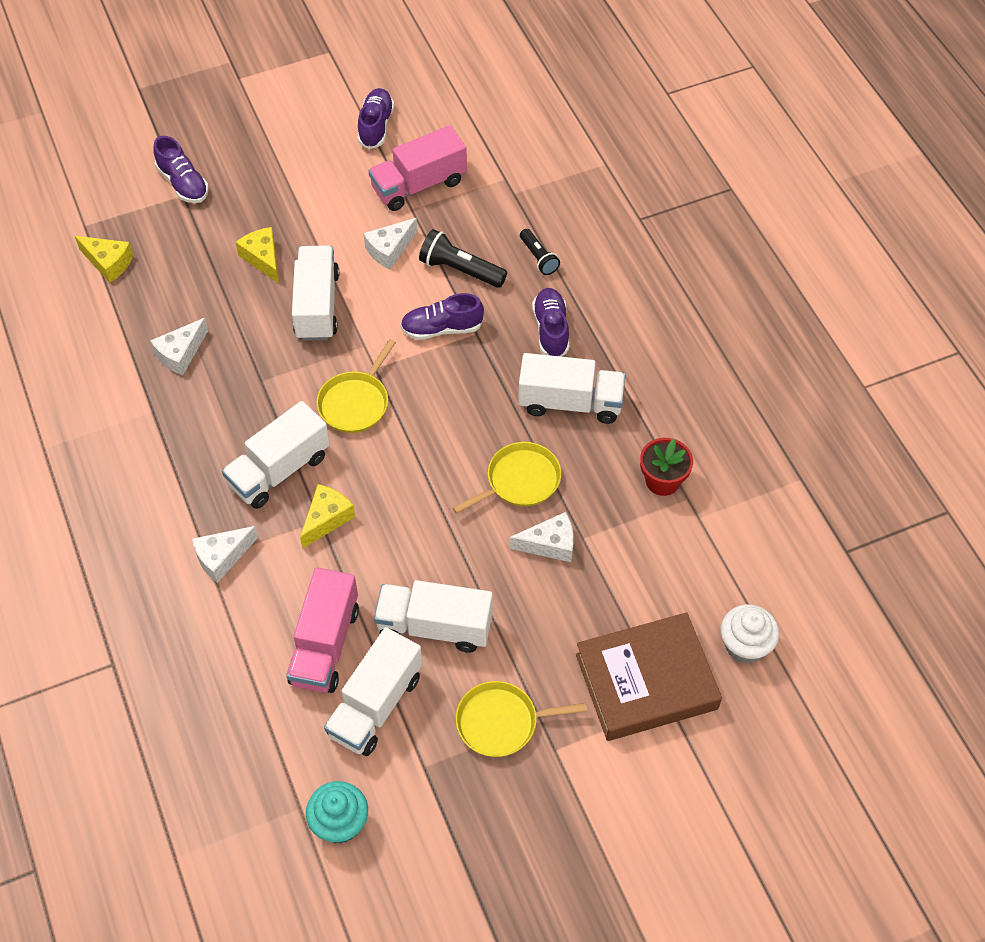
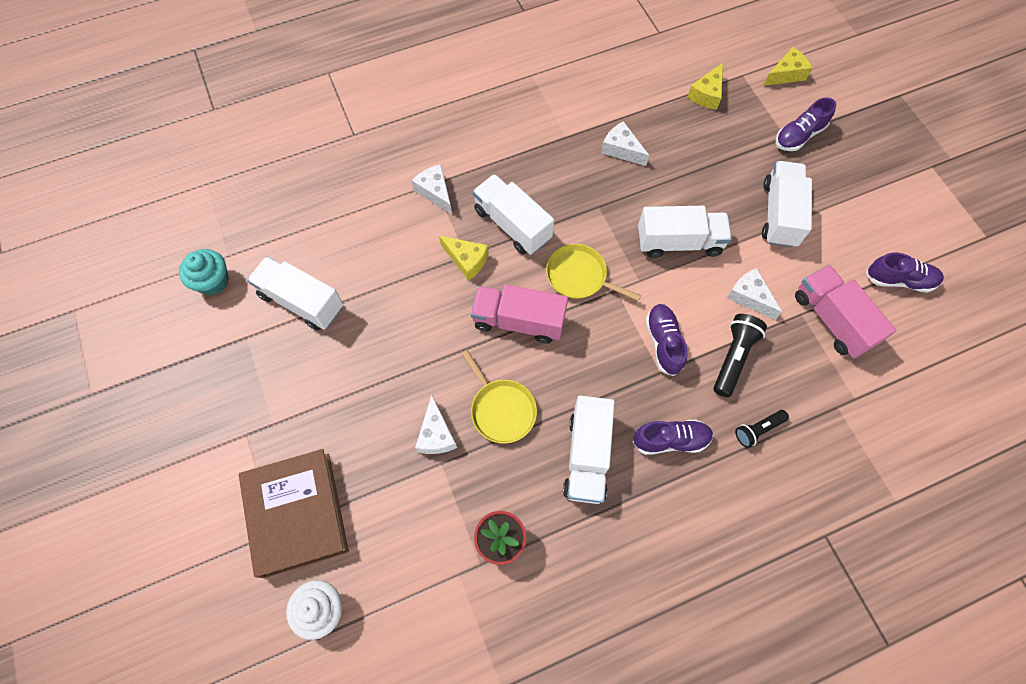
camera: 90 degrees right, 10 degrees up
(263, 258) = (725, 199): yellow cheese -> yellow cheese (786, 74)
(325, 645) = (355, 265): pink truck -> pink truck (518, 321)
(434, 627) = (364, 342): white truck -> white truck (779, 214)
(501, 722) = (275, 393): yellow pan -> none

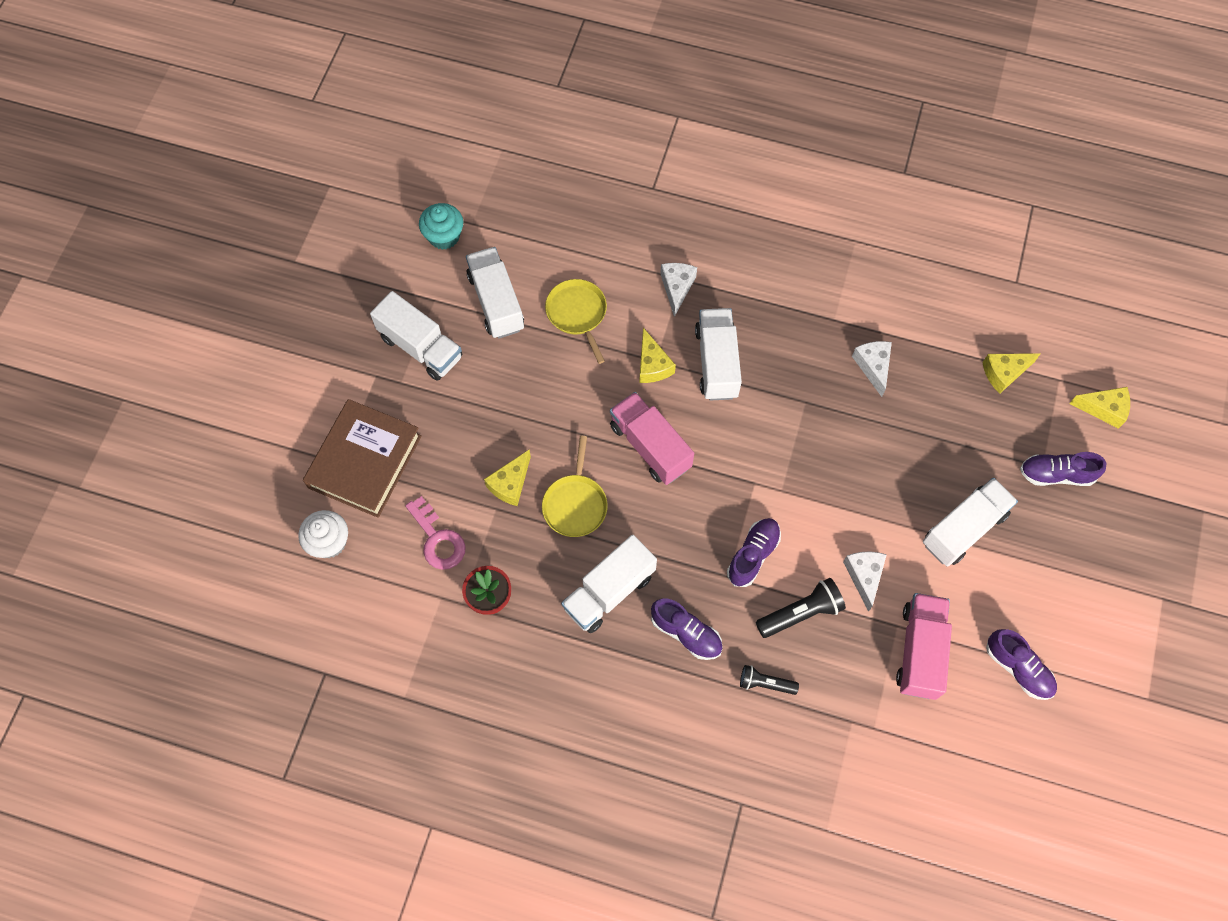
camera: 40 degrees right, 0 degrees up
(415, 528) = (437, 539): none -> pink key
(436, 434) = (510, 484): white cheese -> yellow cheese
(579, 276) = (733, 448): yellow pan -> yellow pan (577, 314)
(679, 242) = (847, 484): white truck -> white truck (421, 347)

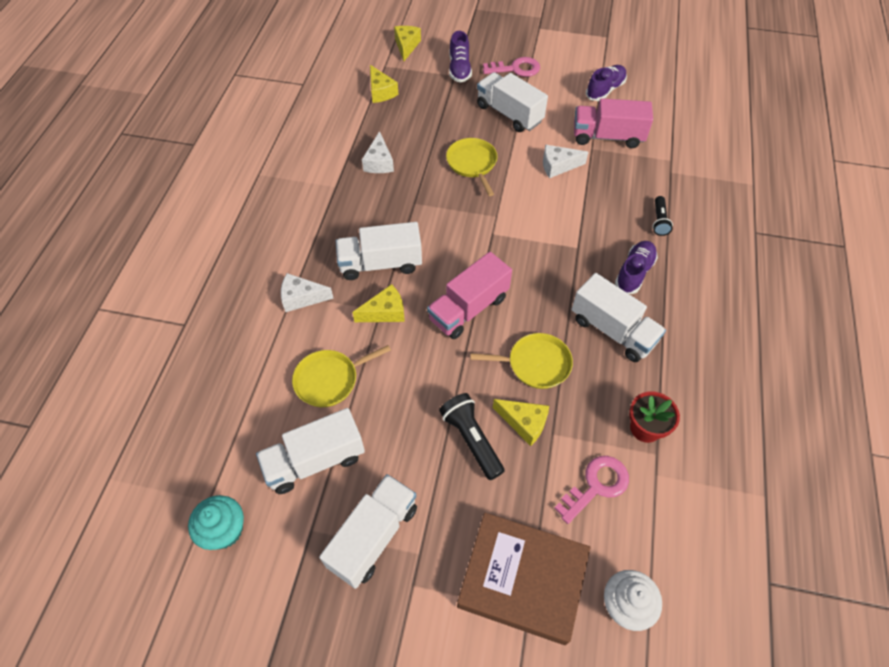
camera: 95 degrees left, 10 degrees down
(753, 555) = (556, 232): purple shoe -> none
(801, 613) = (597, 201): black flashlight -> black flashlight (471, 439)
(869, 472) = (472, 164): none -> yellow pan
(873, 366) = (379, 162): white cheese -> white cheese turned 75 degrees counterclockwise
(1060, 550) = (516, 69): none -> pink key

